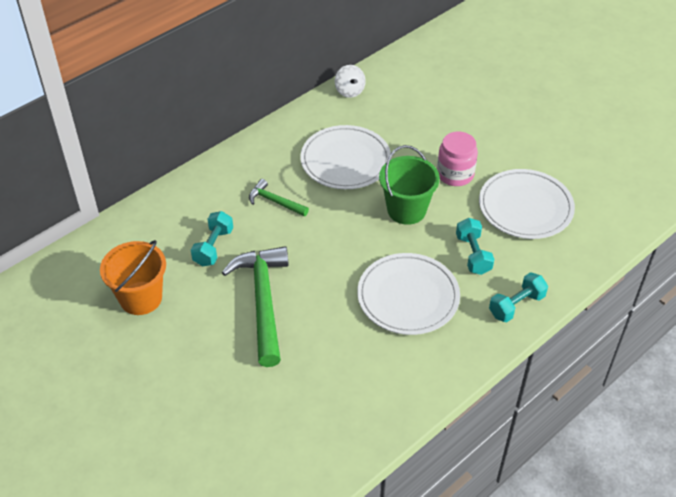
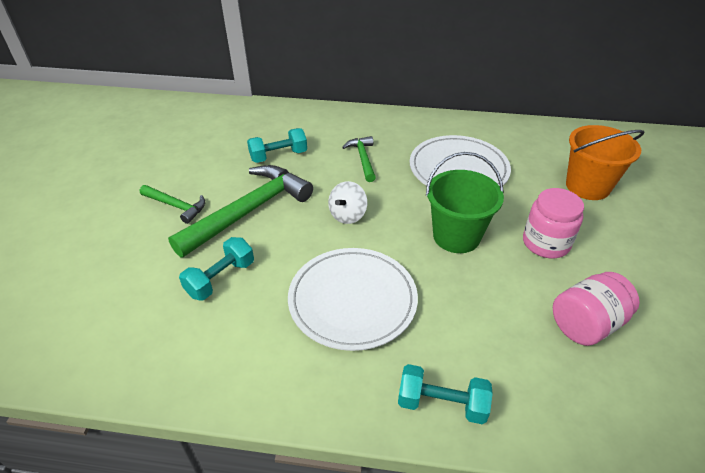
camera: 50 degrees right, 5 degrees down
(141, 298) = (191, 151): orange bucket -> orange bucket (587, 186)
(208, 342) = (176, 206): none -> green hammer
(349, 91) = (533, 130): white spinning top -> white spinning top (348, 215)
(473, 254) = (465, 319): turquoise dumbbell -> turquoise dumbbell (221, 279)
(525, 207) = (586, 324): white plate -> pink jar

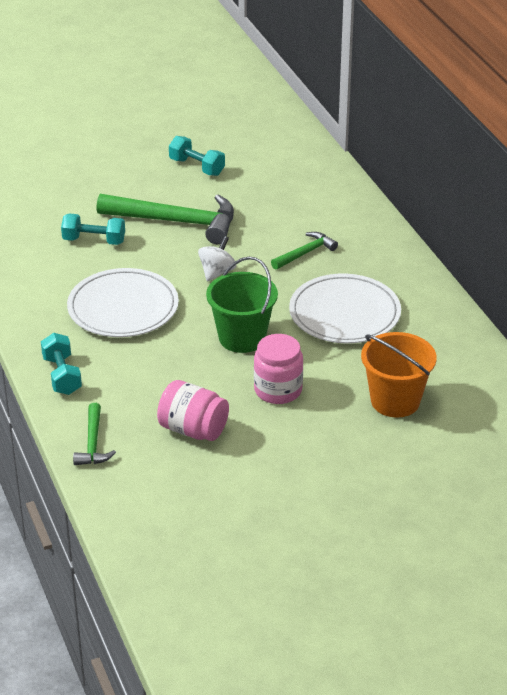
camera: 60 degrees right, 5 degrees down
(176, 206) = (150, 186): green hammer -> green hammer (93, 443)
(278, 156) = (263, 206): turquoise dumbbell -> turquoise dumbbell (197, 167)
(348, 215) = (217, 272): white spinning top -> white spinning top turned 120 degrees clockwise

